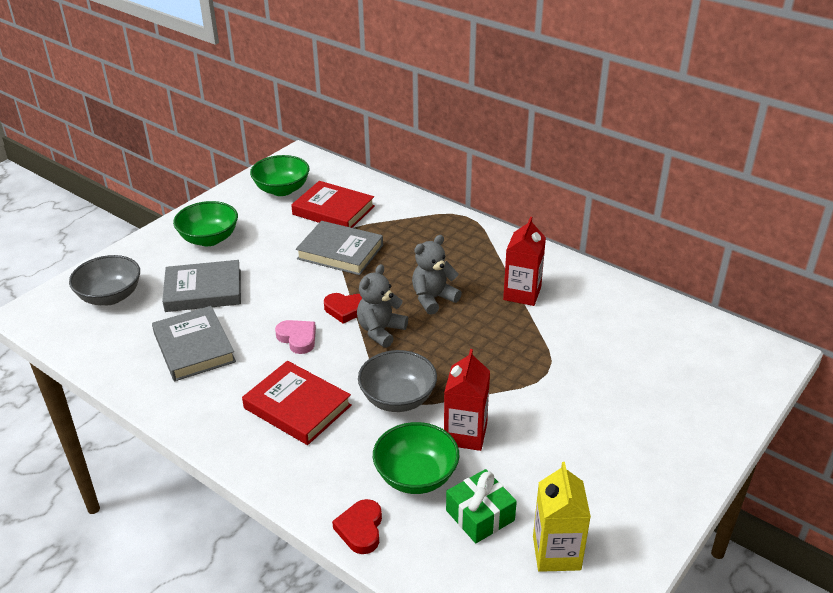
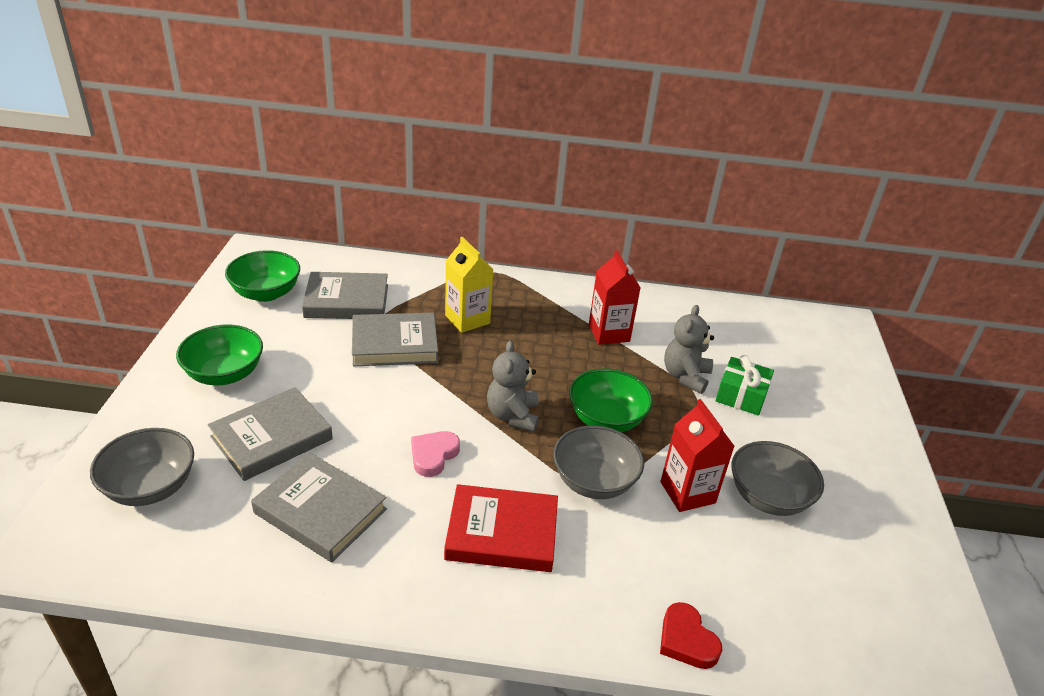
camera: 35 degrees left, 0 degrees up
(298, 338) = (433, 455): pink heart -> pink heart turned 75 degrees counterclockwise
(333, 210) = (347, 301): red book -> grey book
(346, 309) = (456, 405): red heart -> none
(416, 476) = (684, 556): green bowl -> green bowl (606, 419)
(433, 299) = (533, 364): grey teddy bear -> grey teddy bear (685, 376)
(480, 515) = (774, 569): green gift -> green gift (741, 395)
(532, 464) = (768, 497): none -> grey bowl
(556, 553) = (865, 575): yellow carton -> yellow carton (467, 319)

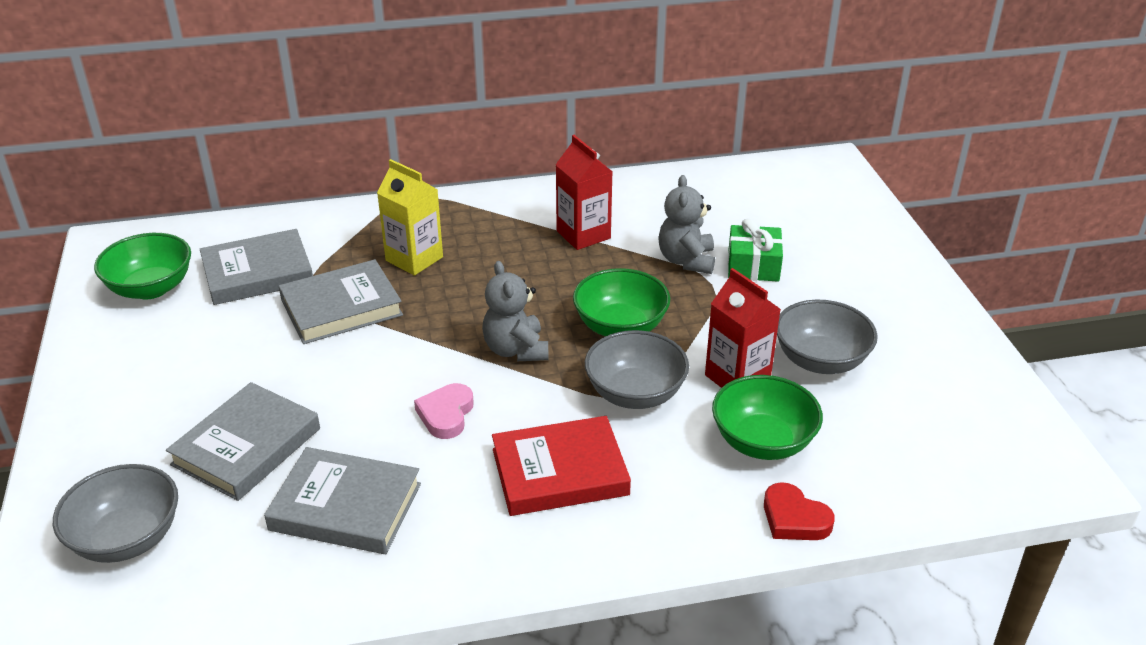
camera: 15 degrees left, 0 degrees up
(225, 374) = (149, 392): green bowl -> green bowl (762, 442)

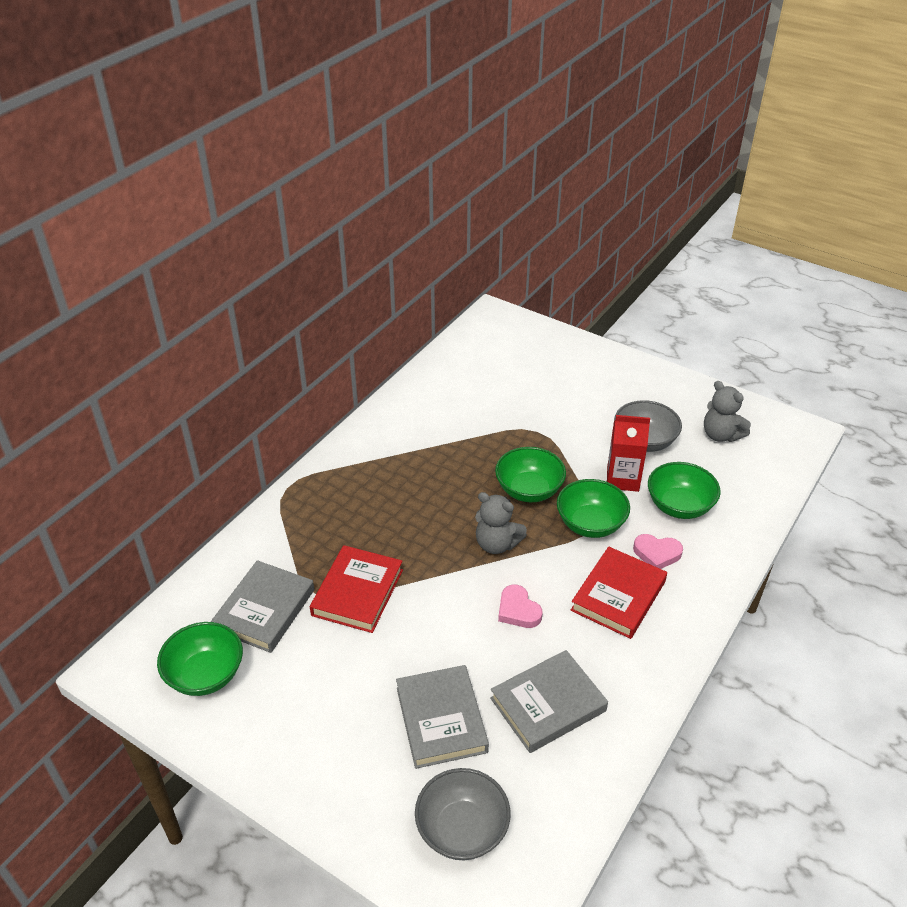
camera: 45 degrees left, 5 degrees up
(341, 307) = (358, 592): grey book -> red book
(414, 259) = (352, 529): yellow carton -> none
(583, 235) = (427, 445): red carton -> none
(635, 393) = (590, 524): grey bowl -> green bowl
(663, 465) = (657, 554): none -> pink heart
(686, 260) = (505, 425): grey teddy bear -> grey teddy bear (721, 435)
(753, 265) = (541, 406): green gift -> none
(794, 518) = (742, 536): red heart -> none

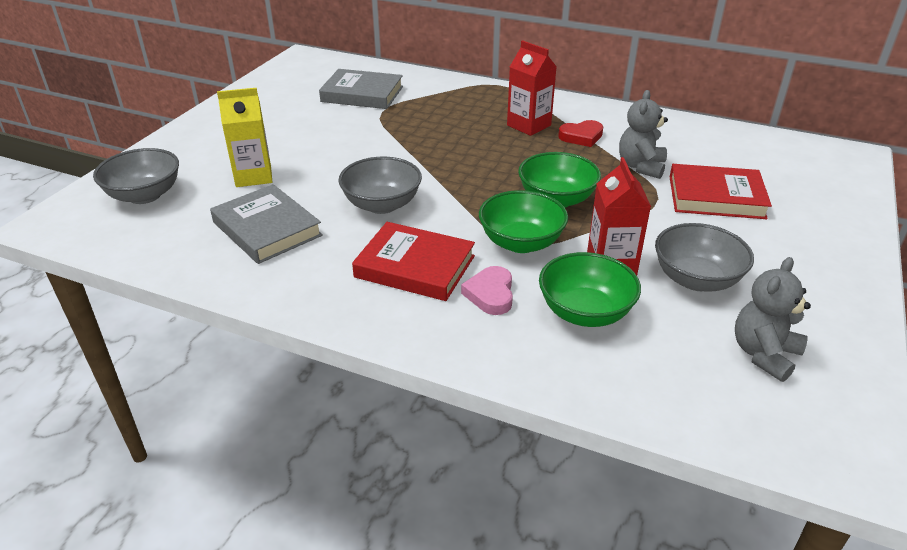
camera: 80 degrees right, 5 degrees down
(205, 675) = (299, 83): green bowl -> none
(358, 592) = (388, 126): red book -> red book (716, 197)
(390, 482) = (529, 125): none -> red carton
(423, 451) = (581, 137): none -> red heart
(441, 719) = (253, 176): grey book -> yellow carton
(497, 544) = (468, 186): grey teddy bear -> grey teddy bear (641, 166)
(518, 610) = (382, 204): pink heart -> grey bowl

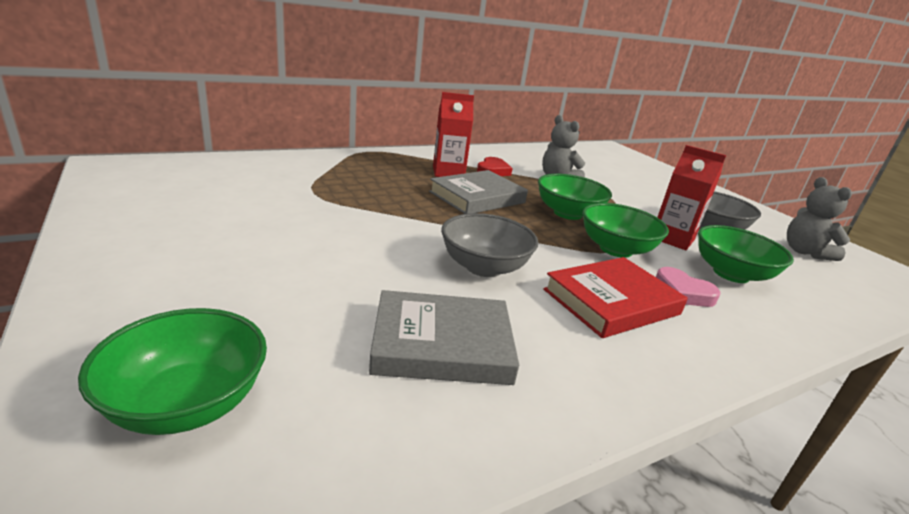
camera: 55 degrees left, 10 degrees down
(145, 195) = (187, 403): grey bowl -> green bowl
(253, 176) = (307, 300): yellow carton -> none
(362, 94) = (262, 184): grey book -> grey book (477, 197)
(716, 197) = (619, 183): red book -> none

